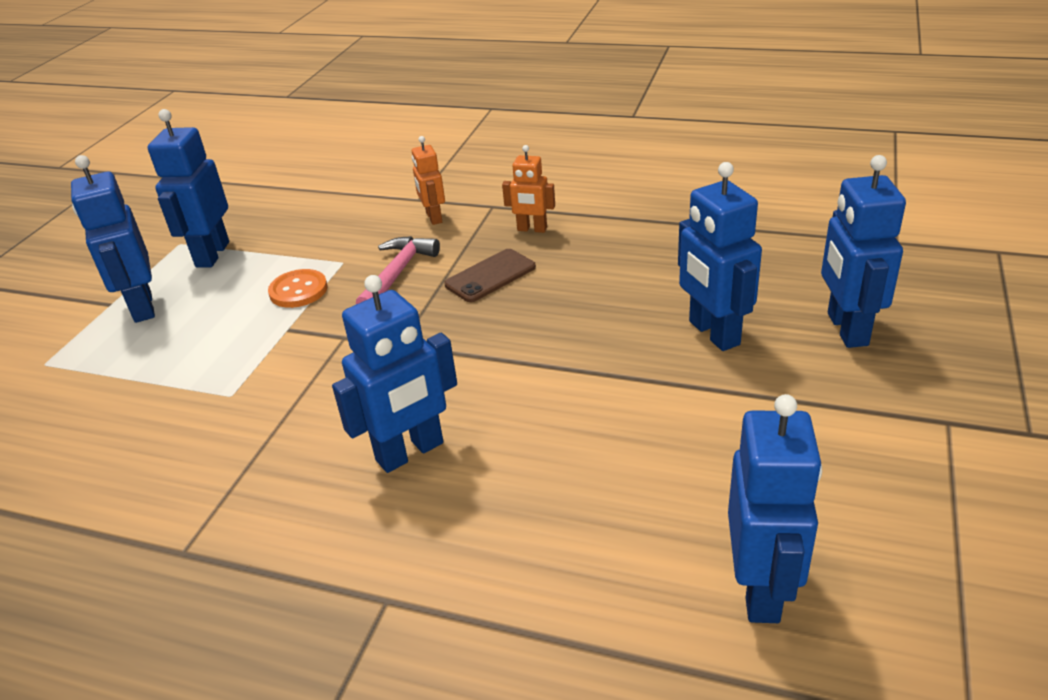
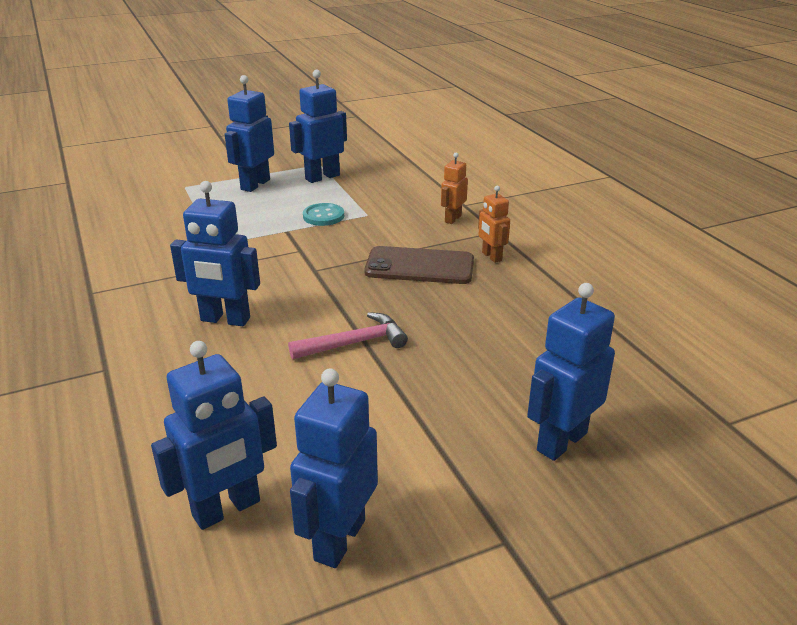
camera: 45 degrees right, 5 degrees down
(298, 290) = (323, 216): orange button -> turquoise button
(397, 273) = (379, 236): pink hammer -> pink hammer (354, 343)
(490, 276) = (419, 266): brown phone -> brown phone, size x1.50
(713, 333) = (473, 379): blue robot -> blue robot (339, 539)

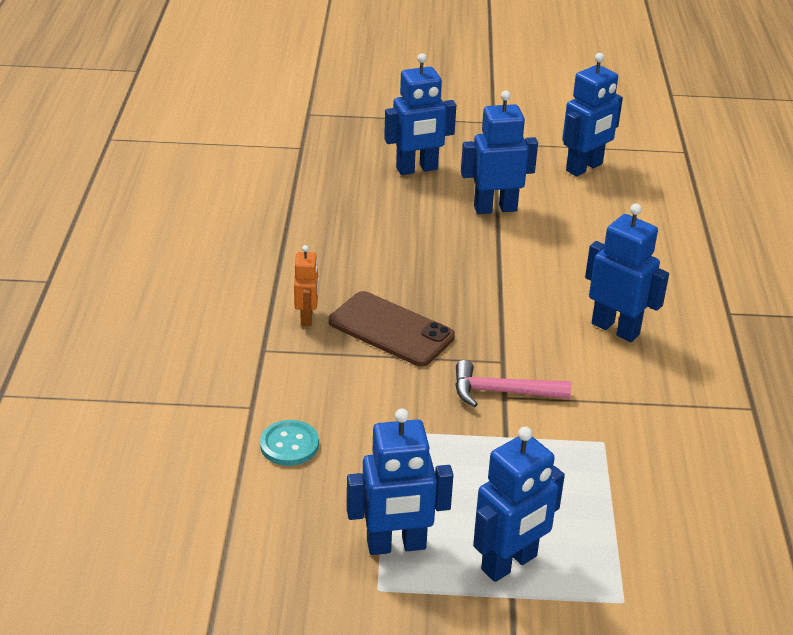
camera: 155 degrees left, 5 degrees up
(227, 509) = (645, 197): blue robot -> blue robot (495, 208)
(323, 216) = (446, 448): turquoise button -> turquoise button (289, 445)
(354, 343) = (509, 271): pink hammer -> pink hammer (502, 392)
(452, 219) = (292, 386): orange robot -> none

